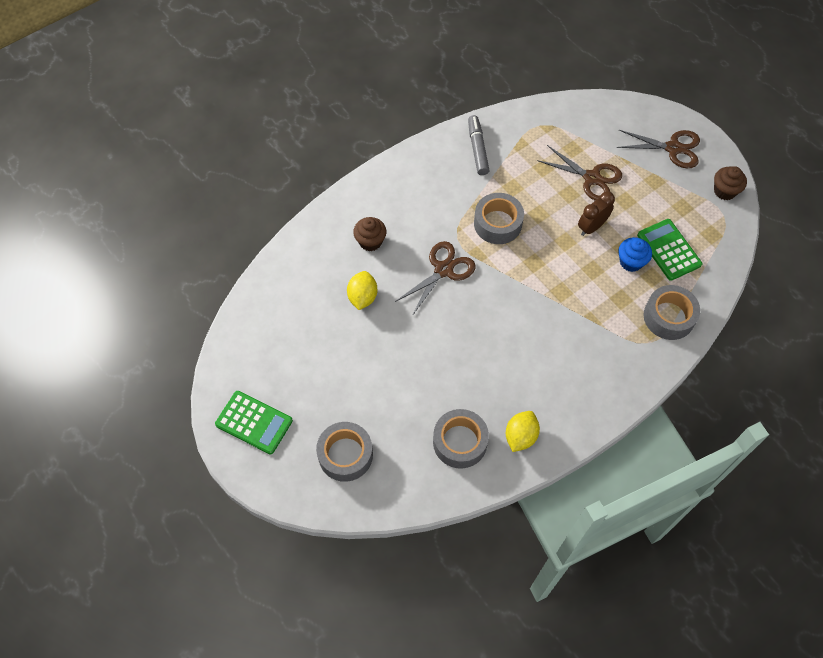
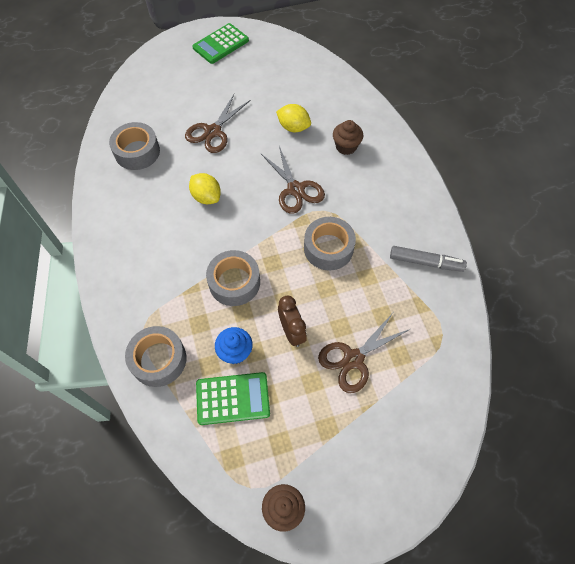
camera: 110 degrees right, 0 degrees up
(345, 455) = (168, 85): grey tape -> grey tape (234, 282)
(520, 436) = (117, 192): yellow lemon -> yellow lemon (206, 197)
(673, 148) = (367, 475): brown scissors -> brown scissors (213, 131)

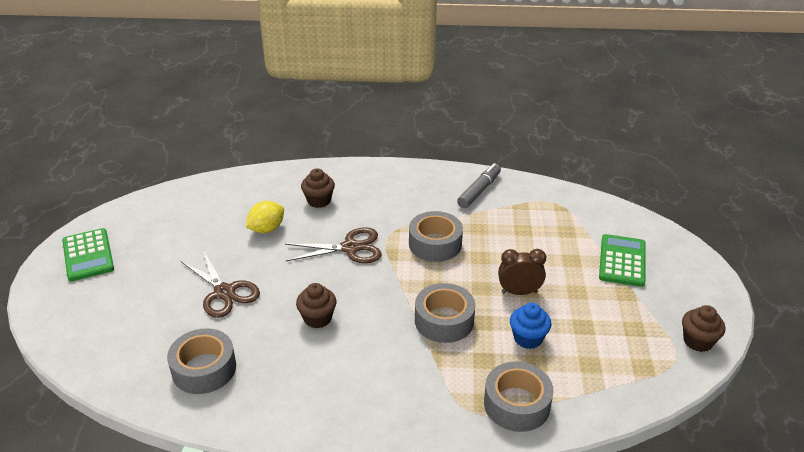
camera: 70 degrees left, 25 degrees down
(206, 197) = (317, 318): yellow lemon -> brown cupcake
(232, 398) = (579, 352): green calculator -> green calculator (622, 261)
(353, 359) = (561, 259): brown scissors -> none

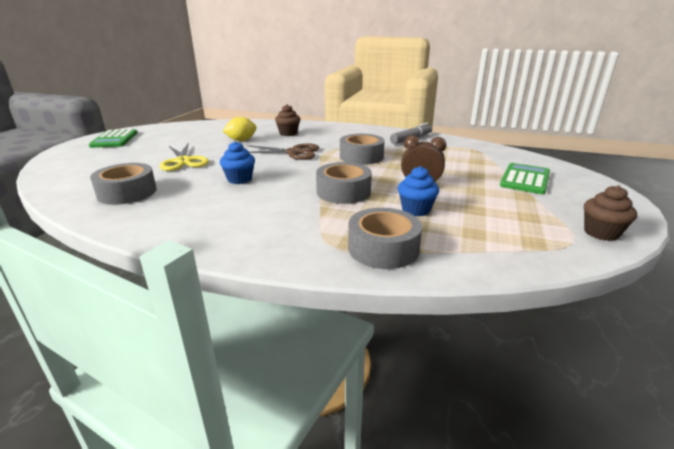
camera: 15 degrees right, 10 degrees down
(224, 292) = (183, 161): brown scissors -> yellow scissors
(317, 318) = (239, 179): brown cupcake -> blue cupcake

